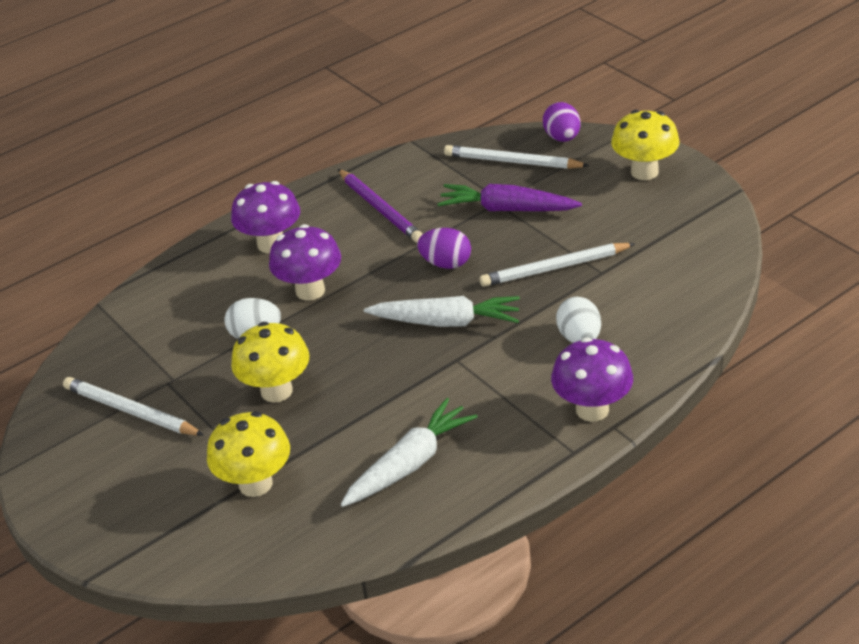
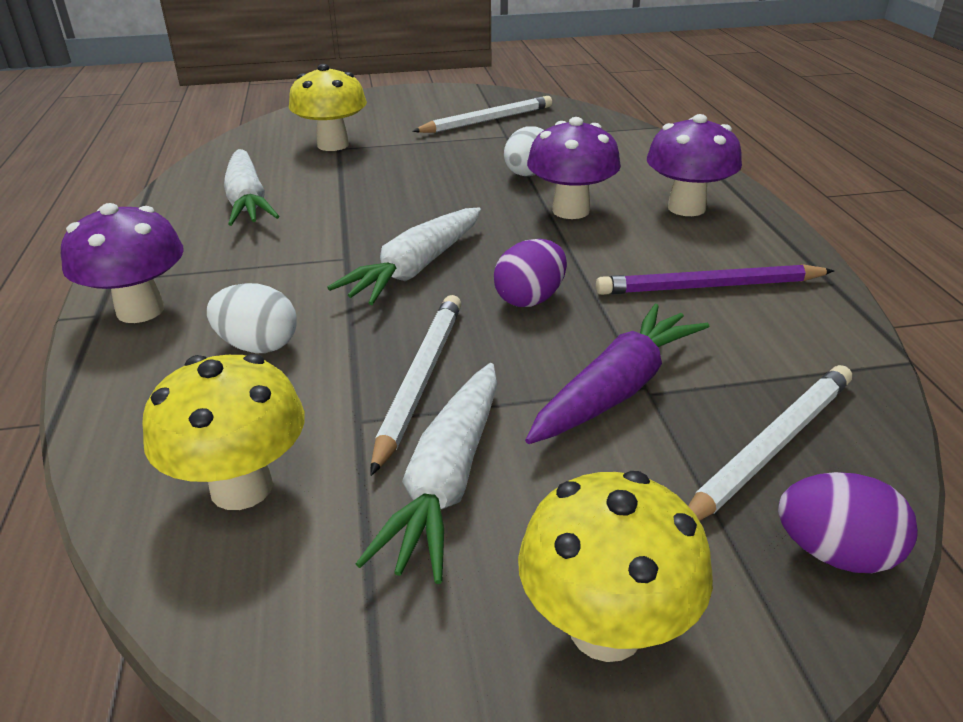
camera: 115 degrees right, 5 degrees down
(276, 391) = (432, 169): yellow mushroom -> yellow mushroom (241, 487)
(613, 230) = (447, 480): none -> white carrot

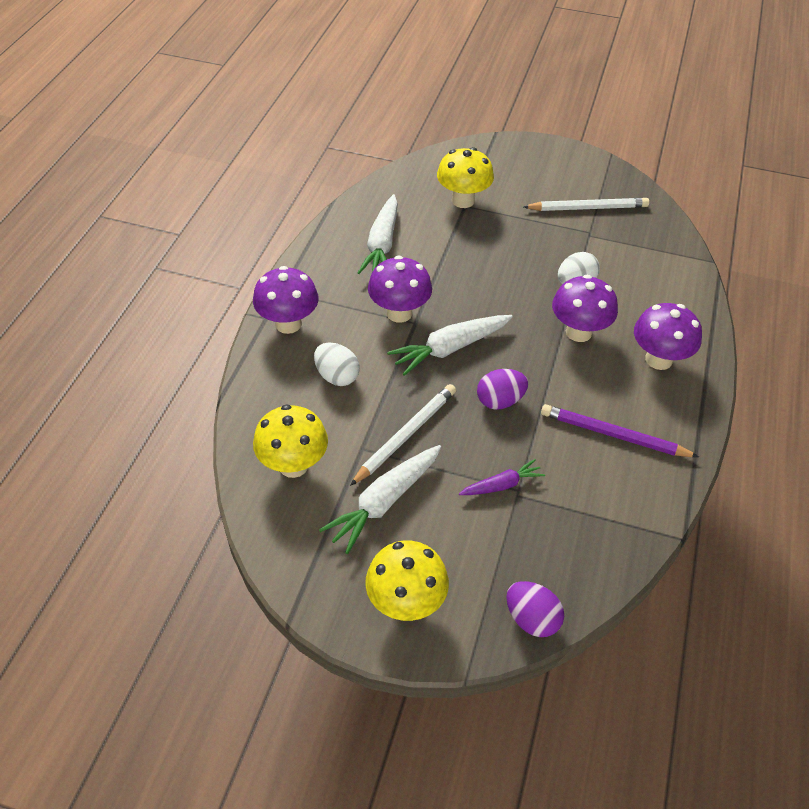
camera: 25 degrees right, 15 degrees up
(315, 254) = (399, 313): none -> purple mushroom
(616, 389) = (501, 485): purple carrot -> purple carrot, size x0.58
(770, 447) = (551, 554): white pencil -> none

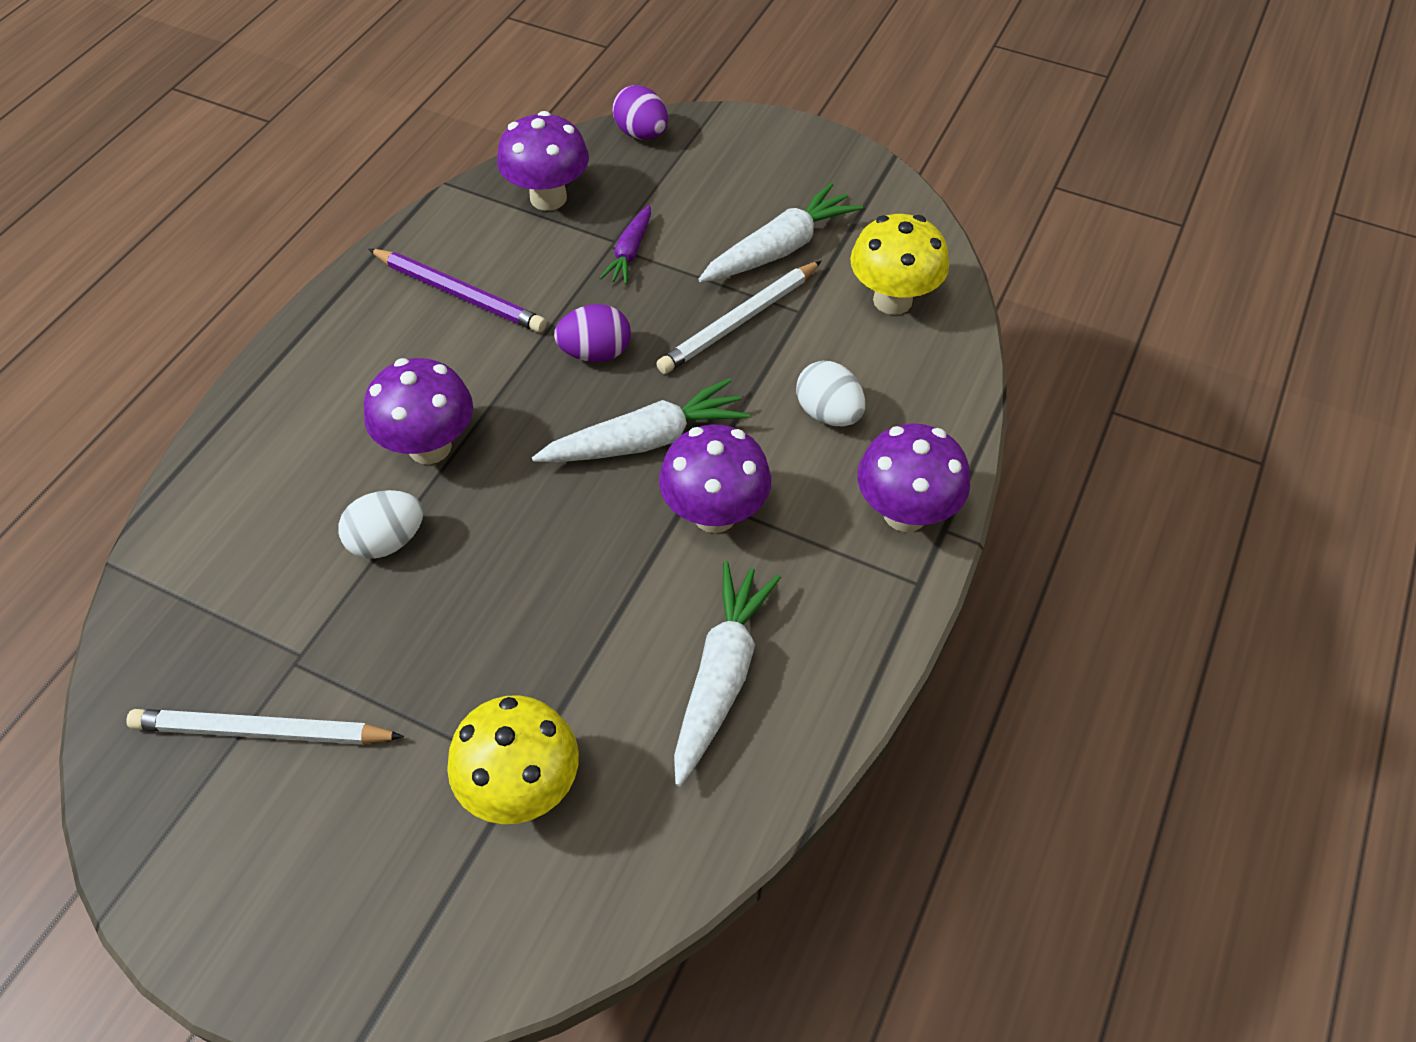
camera: 170 degrees left, 5 degrees up
(406, 603) = (769, 158): yellow mushroom -> none
(501, 485) = (630, 252): purple carrot -> purple carrot turned 60 degrees counterclockwise
(658, 359) = (332, 389): purple mushroom -> purple mushroom (548, 198)

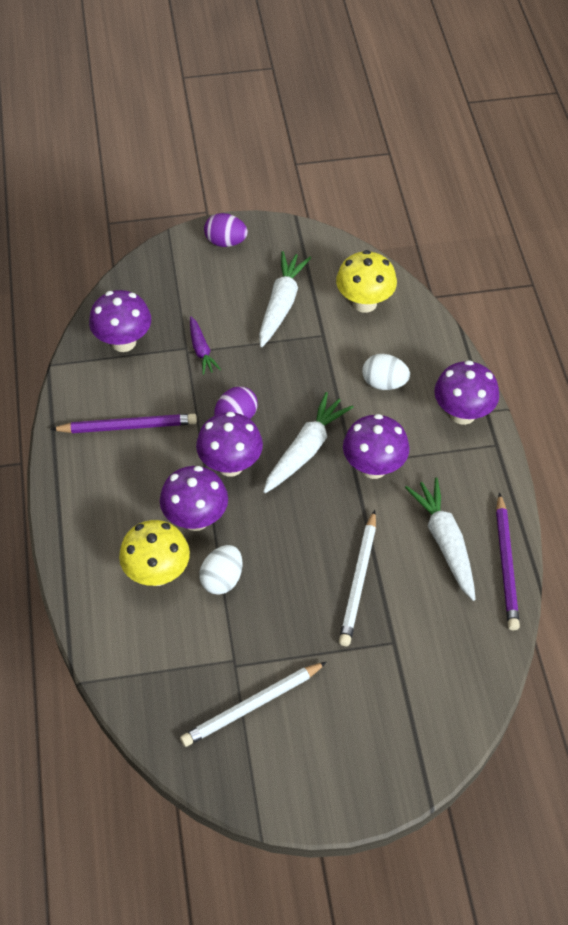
camera: 35 degrees left, 0 degrees up
(522, 787) = (400, 649): yellow mushroom -> yellow mushroom (157, 573)
(534, 406) = (230, 465): none -> purple mushroom
(641, 134) = (141, 274): purple egg -> purple egg (226, 242)
(739, 321) = (296, 358): white pencil -> white pencil (359, 581)
(783, 765) = (506, 564): none -> purple pencil

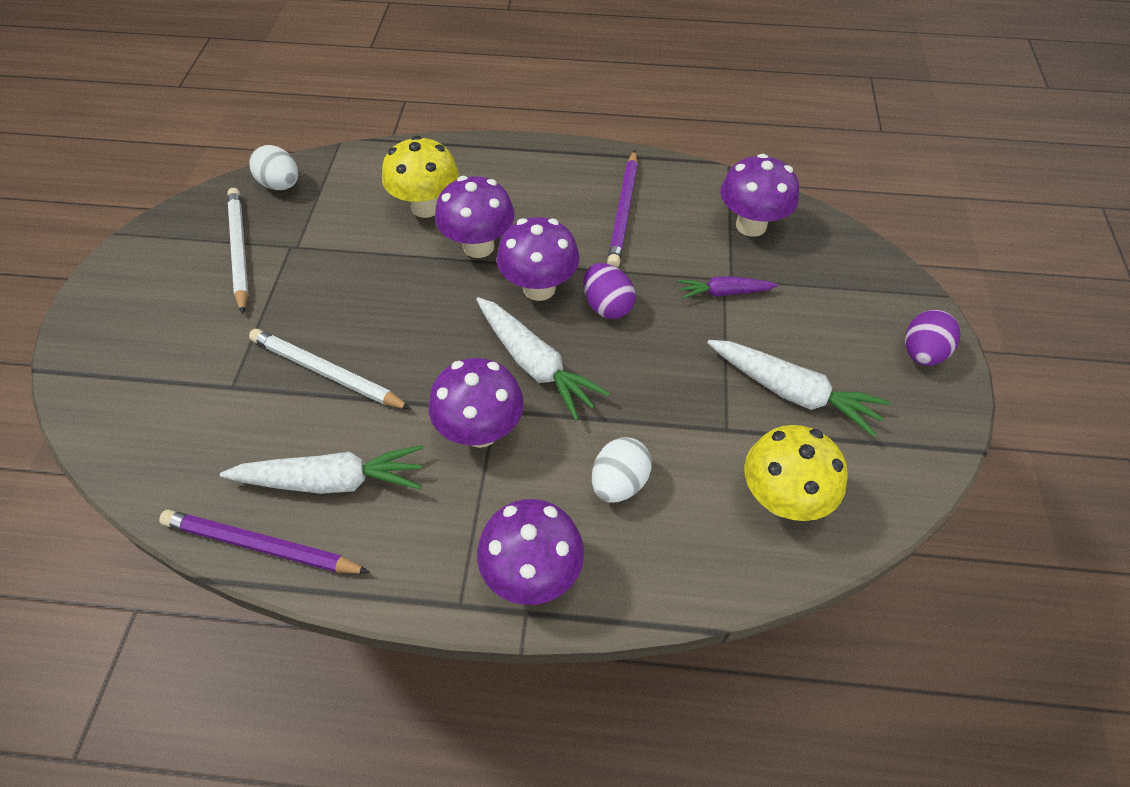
camera: 105 degrees right, 0 degrees up
(222, 579) = (393, 254): white egg -> white egg (281, 185)

